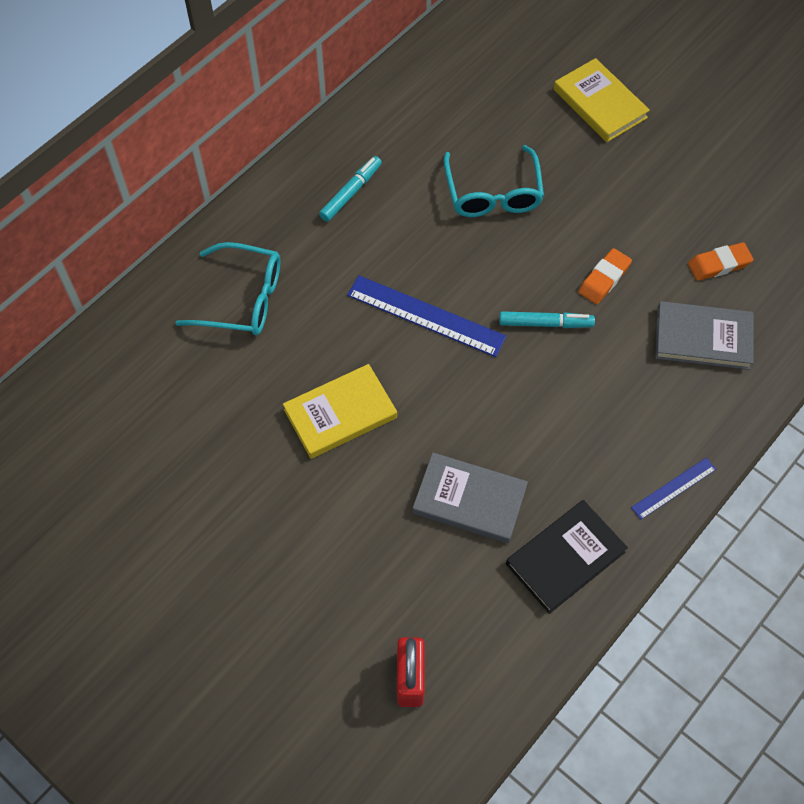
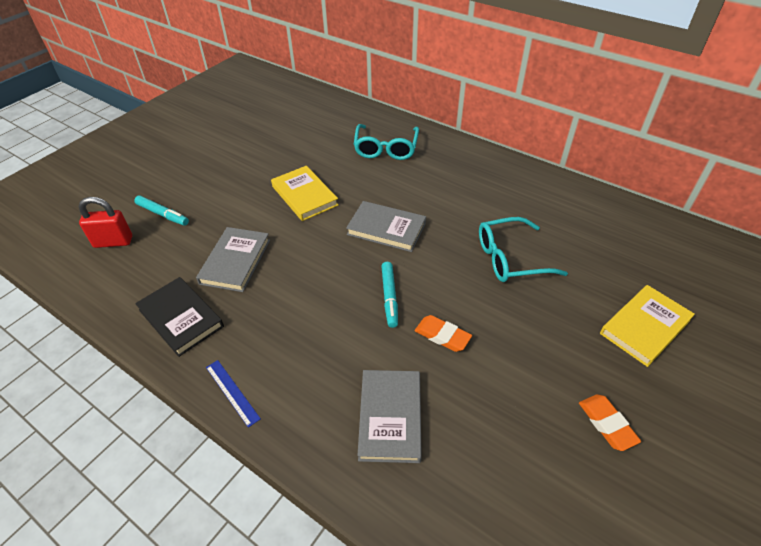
camera: 85 degrees right, 15 degrees down
(351, 193) = (483, 184): turquoise marker -> turquoise marker (163, 214)
(426, 315) = (386, 229): blue ruler -> grey book
(719, 264) = (482, 433): orange eraser -> orange eraser (607, 424)

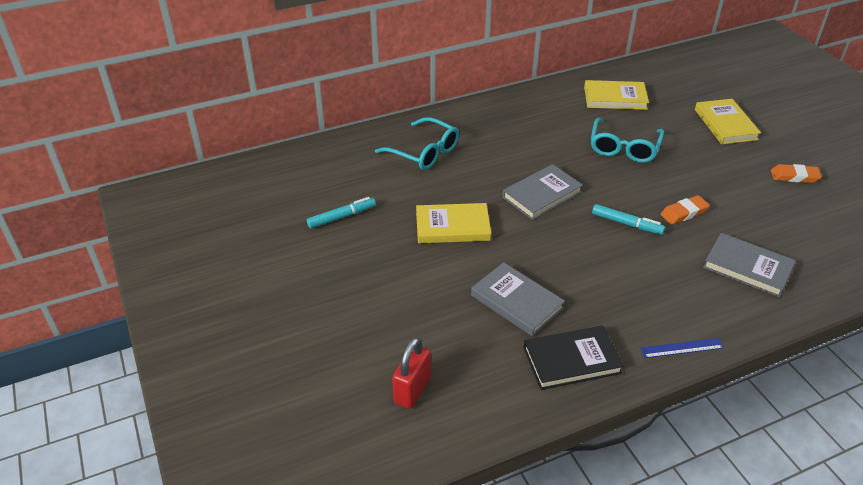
camera: 60 degrees left, 5 degrees down
(163, 214) = (395, 338): turquoise marker -> turquoise marker (341, 217)
(590, 225) = (615, 98): none -> yellow book

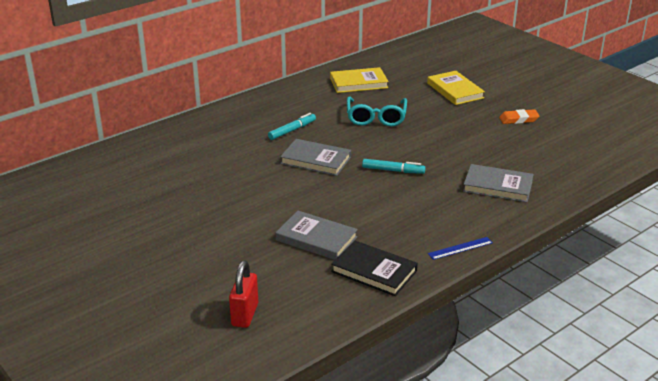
camera: 15 degrees left, 10 degrees down
(341, 217) = (141, 201): turquoise marker -> turquoise marker (292, 130)
(424, 152) = (202, 143): turquoise glasses -> none
(452, 226) = (245, 194): yellow book -> none
(542, 195) = (316, 160): grey book -> grey book turned 75 degrees clockwise
(571, 360) = (374, 271): black book -> black book turned 60 degrees clockwise
(684, 213) = (437, 156): orange eraser -> none

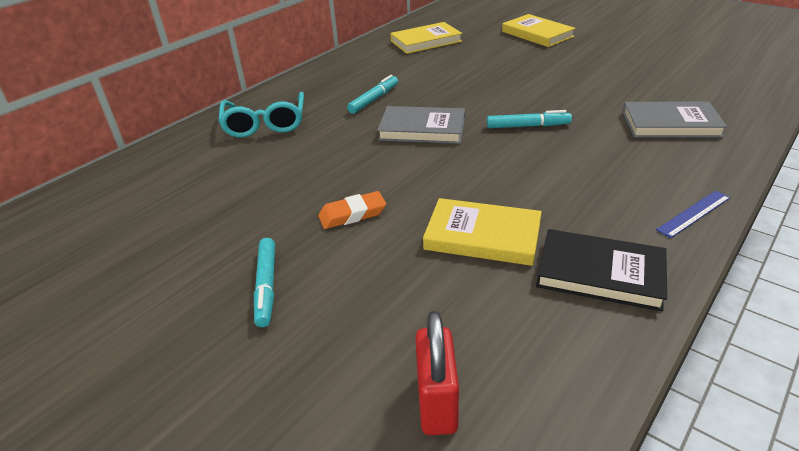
camera: 10 degrees left, 5 degrees up
(174, 244) = (266, 286): none -> turquoise marker
(316, 239) = (482, 236): grey book -> yellow book
(376, 117) = (467, 72): turquoise glasses -> turquoise glasses (265, 123)
(518, 119) = (629, 51): orange eraser -> orange eraser (352, 214)

